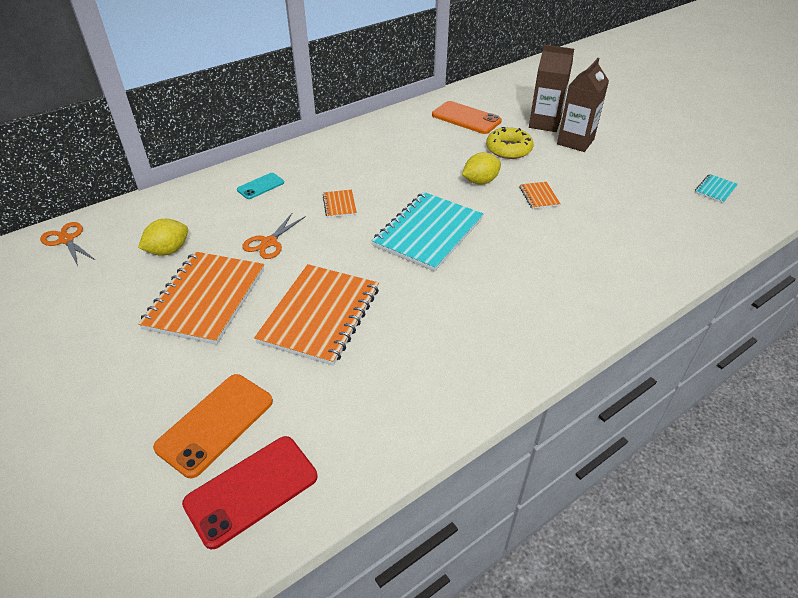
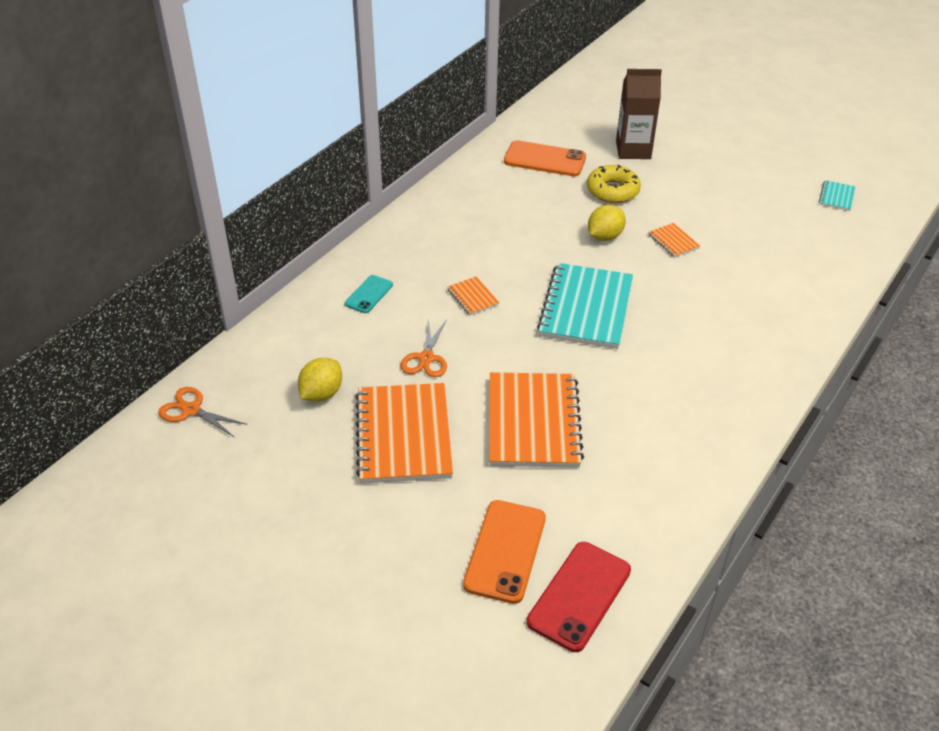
camera: 20 degrees left, 0 degrees up
(575, 142) = (676, 167): brown carton -> none

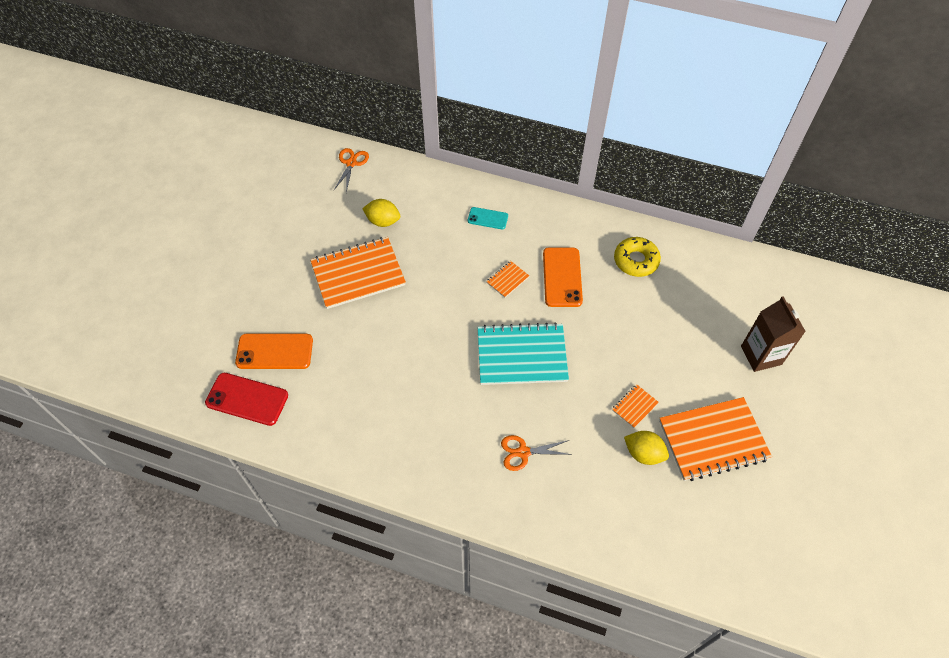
camera: 75 degrees right, 15 degrees up
(426, 358) = (433, 268): orange scissors -> orange scissors (523, 452)
(533, 422) = (389, 345): orange notebook -> orange notebook (713, 440)
(545, 159) = (709, 290): orange phone -> orange phone (562, 277)
(604, 237) = (618, 353): yellow lemon -> yellow lemon (643, 453)
(612, 191) = (688, 349): yellow donut -> yellow donut (636, 260)
(836, 197) = (773, 546): turquoise notebook -> none

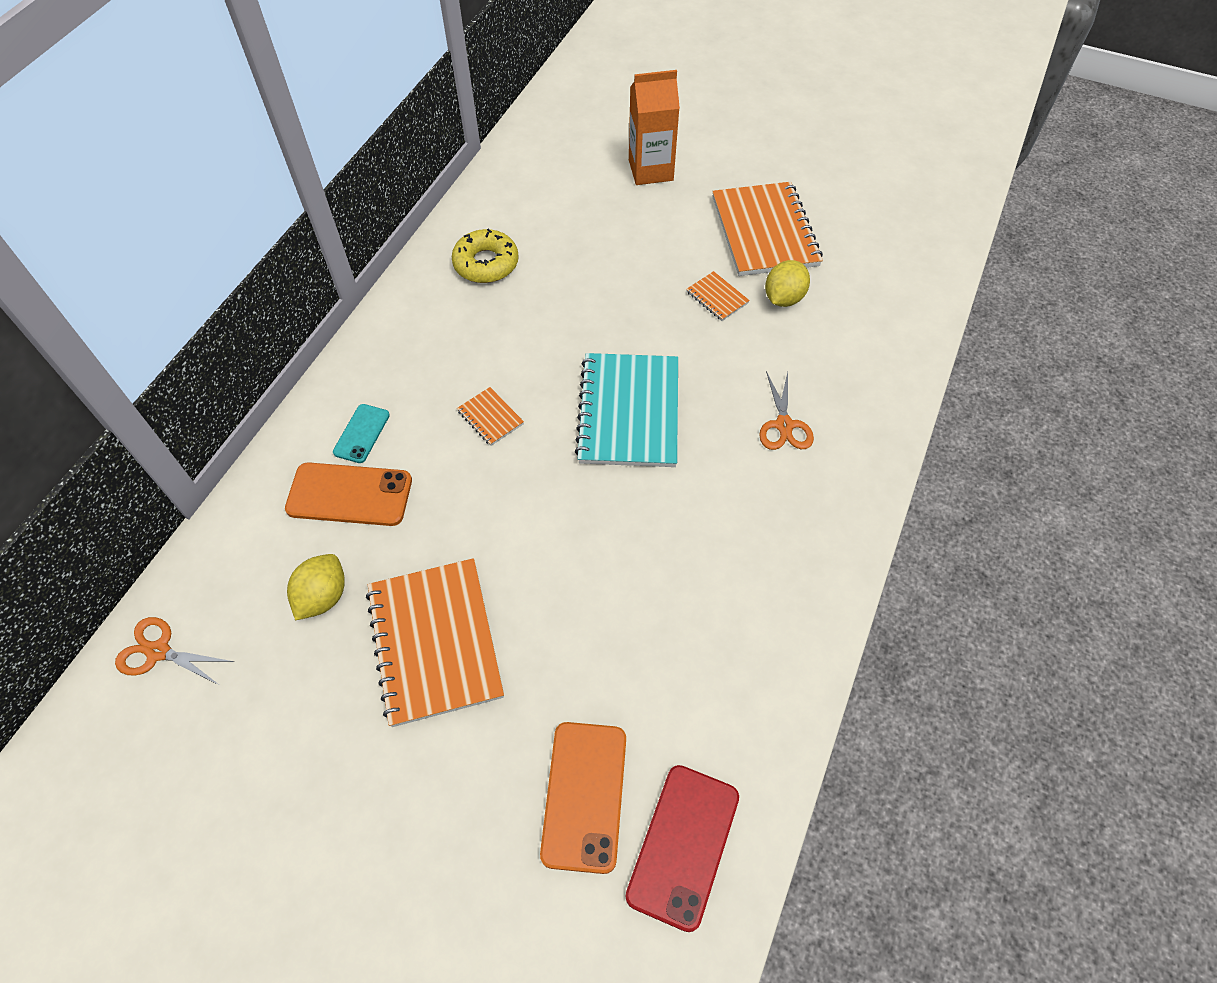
camera: 85 degrees left, 0 degrees up
(562, 277) = (498, 349): orange phone -> orange phone (349, 495)
(761, 355) = (650, 170): brown carton -> orange carton

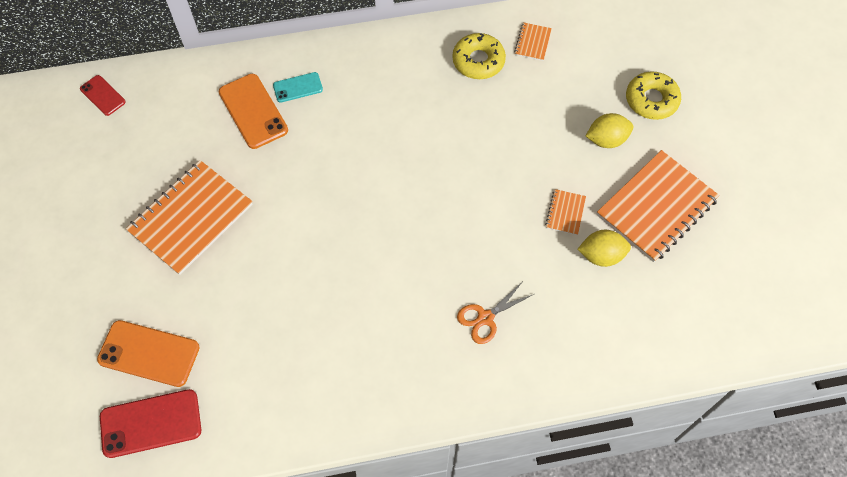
camera: 55 degrees right, 5 degrees up
(158, 651) = (103, 95): orange scissors -> red phone
(323, 596) = (182, 145): yellow lemon -> yellow lemon (606, 140)
(490, 417) = (359, 144): orange notebook -> orange notebook (532, 42)
(584, 795) = (149, 353): orange phone -> orange phone turned 45 degrees clockwise
(628, 412) = (423, 218): turquoise notebook -> none
(650, 170) = (651, 100): orange carton -> yellow donut

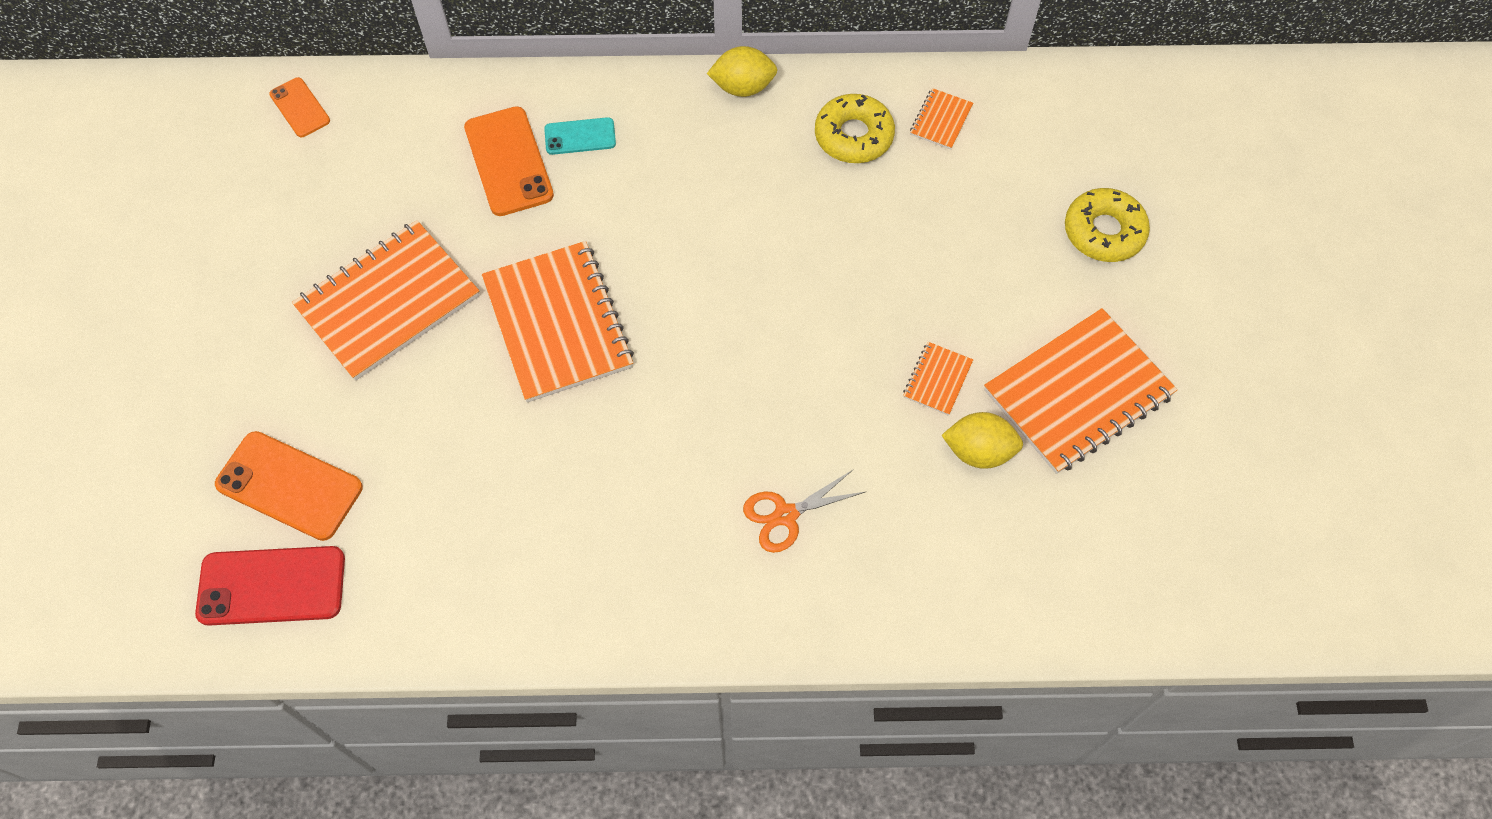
camera: 10 degrees right, 0 degrees up
(103, 95) = (300, 108): red phone -> orange phone
(309, 215) = (558, 323): none -> orange notebook
(606, 140) = (1022, 281): yellow lemon -> yellow lemon (743, 87)

